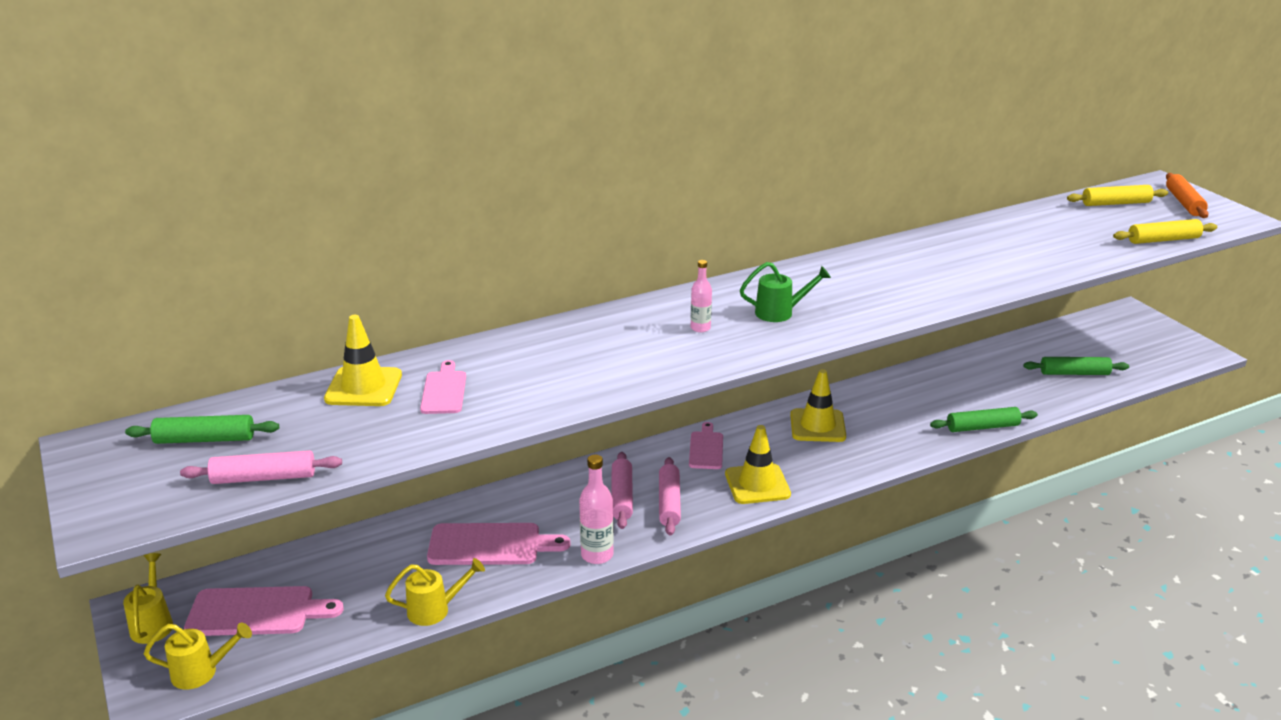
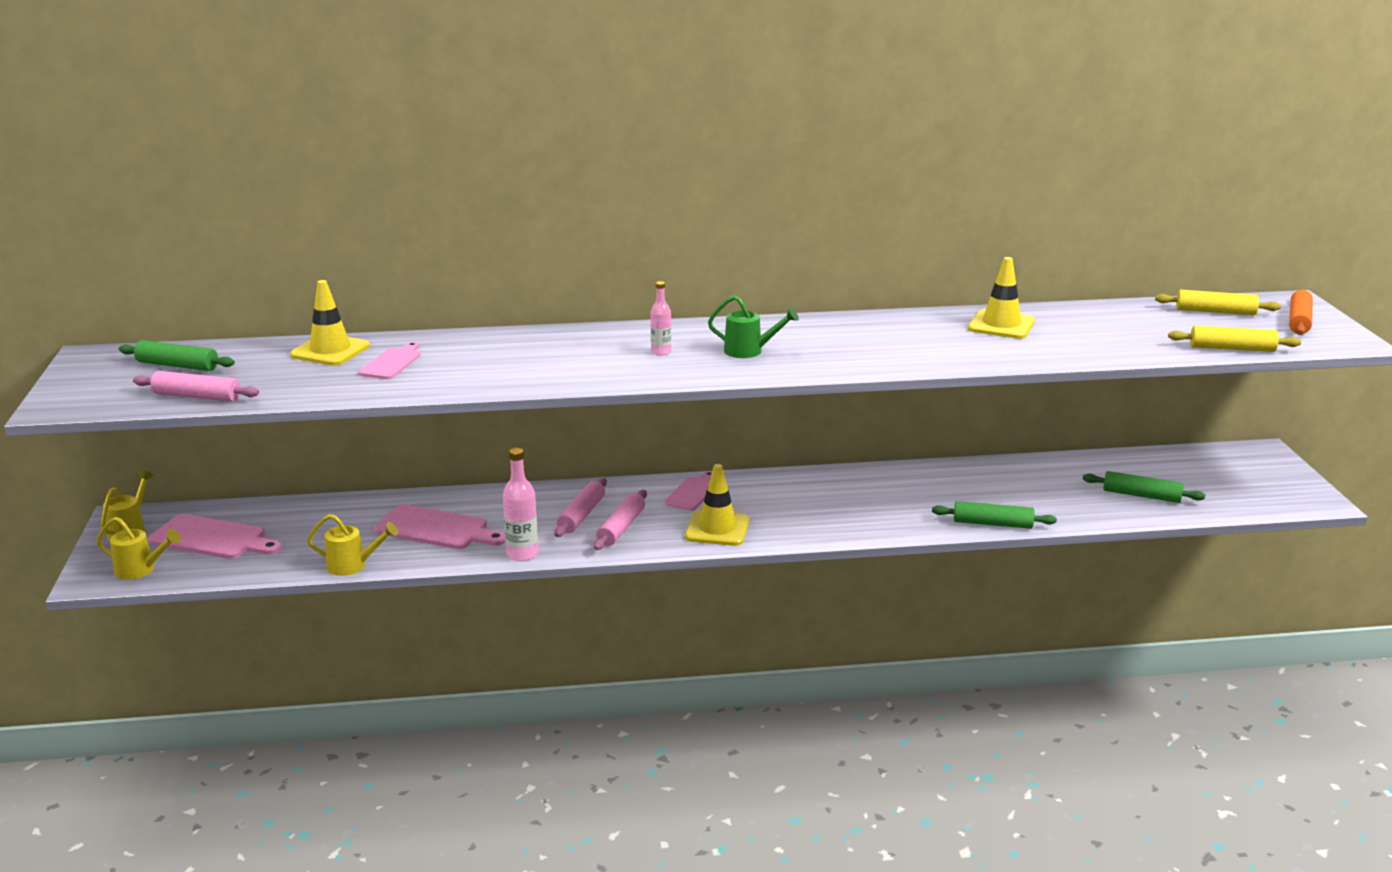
camera: 20 degrees right, 5 degrees down
(817, 426) = (819, 493): yellow traffic cone -> yellow traffic cone (1001, 325)

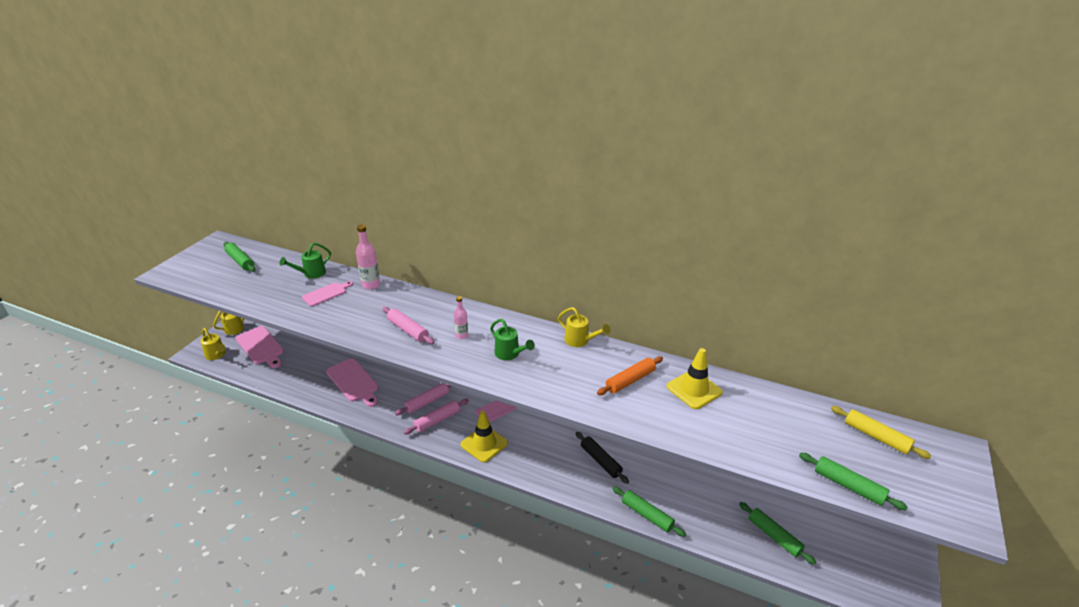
camera: 30 degrees right, 10 degrees up
(197, 396) = (221, 287): pink rolling pin -> pink rolling pin (408, 330)
(330, 351) = (311, 273): yellow traffic cone -> green watering can
(352, 566) = (296, 391): yellow watering can -> yellow watering can (580, 341)
(522, 554) = (373, 418): pink bottle -> pink bottle (371, 285)
(885, 497) = (600, 461): none -> black rolling pin
(1232, 348) = (848, 486): yellow rolling pin -> green rolling pin
(1299, 321) = (941, 475): orange rolling pin -> orange rolling pin (630, 380)

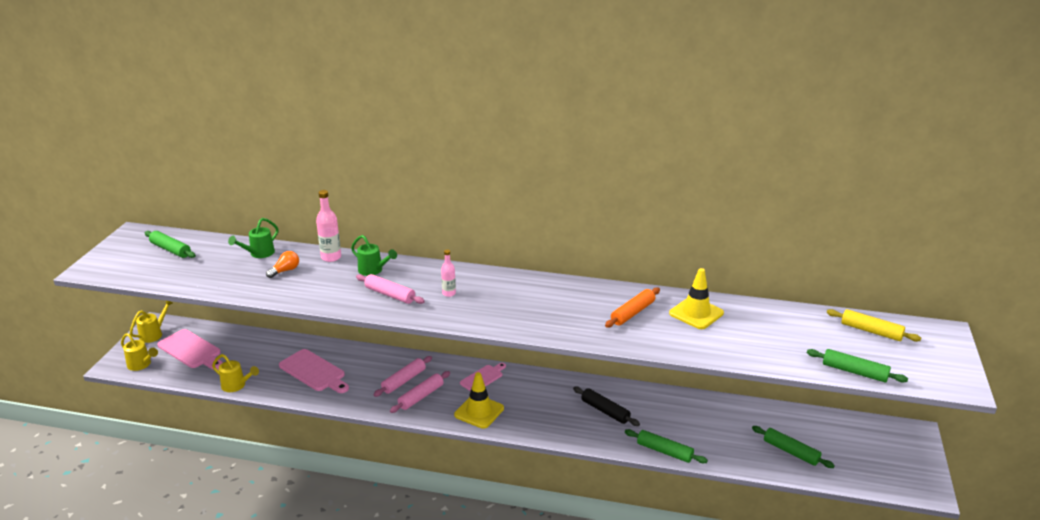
camera: 10 degrees left, 5 degrees down
(326, 293) = (285, 271): pink cutting board -> orange light bulb
(509, 354) = (505, 304): green watering can -> green watering can (373, 270)
(580, 341) = (572, 285): yellow watering can -> yellow watering can (236, 386)

